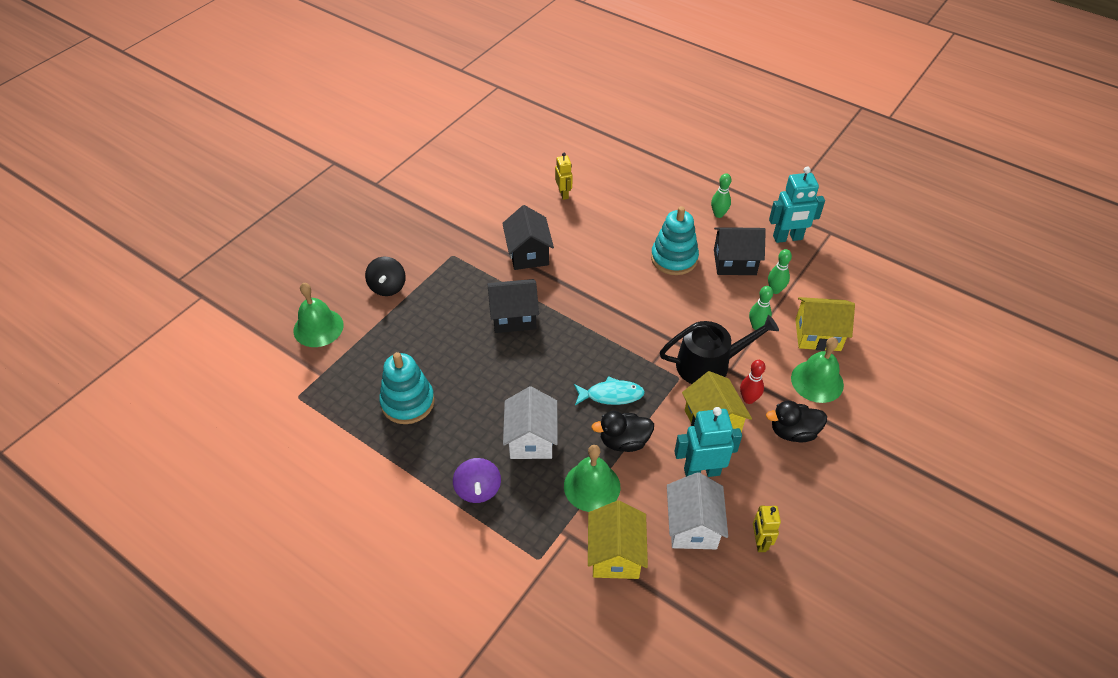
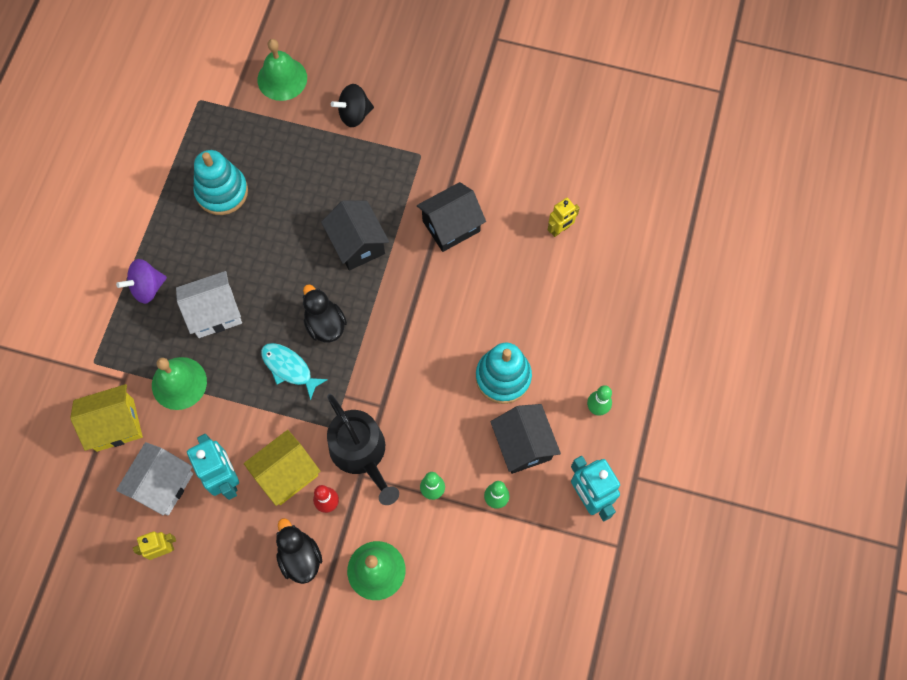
camera: 70 degrees right, 20 degrees up
(611, 395) = (289, 368): turquoise fish -> turquoise fish turned 150 degrees clockwise
(624, 441) = (237, 396): black duck -> black duck (325, 324)
(692, 526) = (162, 484): white house -> white house turned 45 degrees counterclockwise
(818, 335) = (443, 560): yellow house -> none

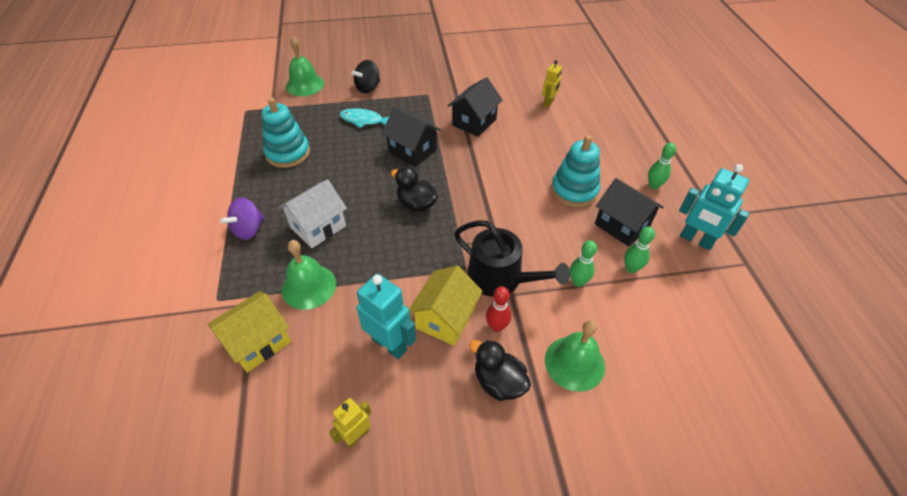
camera: 25 degrees left, 20 degrees down
(162, 484) = (329, 374): white house -> none
(289, 368) = (403, 242): turquoise fish -> turquoise fish (364, 120)

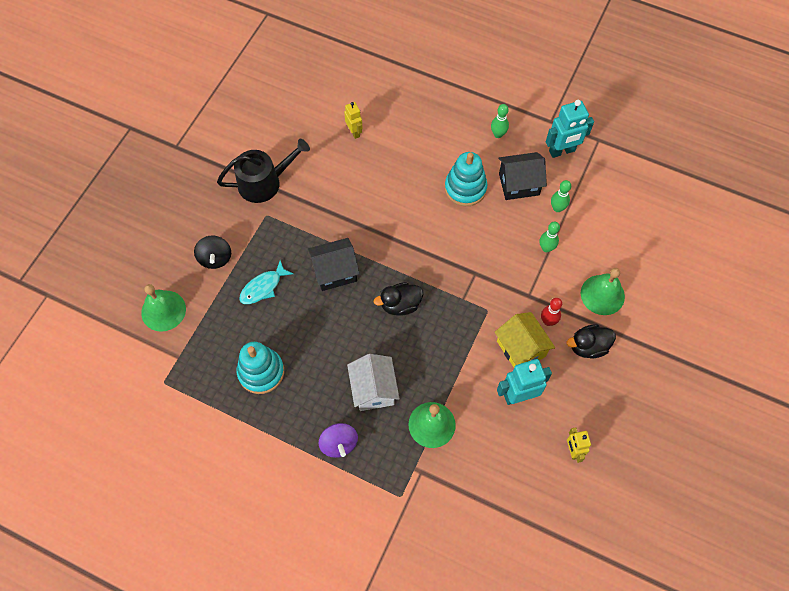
camera: 55 degrees left, 15 degrees up
(258, 342) = (461, 481): yellow house -> none
(474, 122) = (335, 203): black house -> none
(501, 278) = (511, 293): black watering can -> black watering can (264, 182)

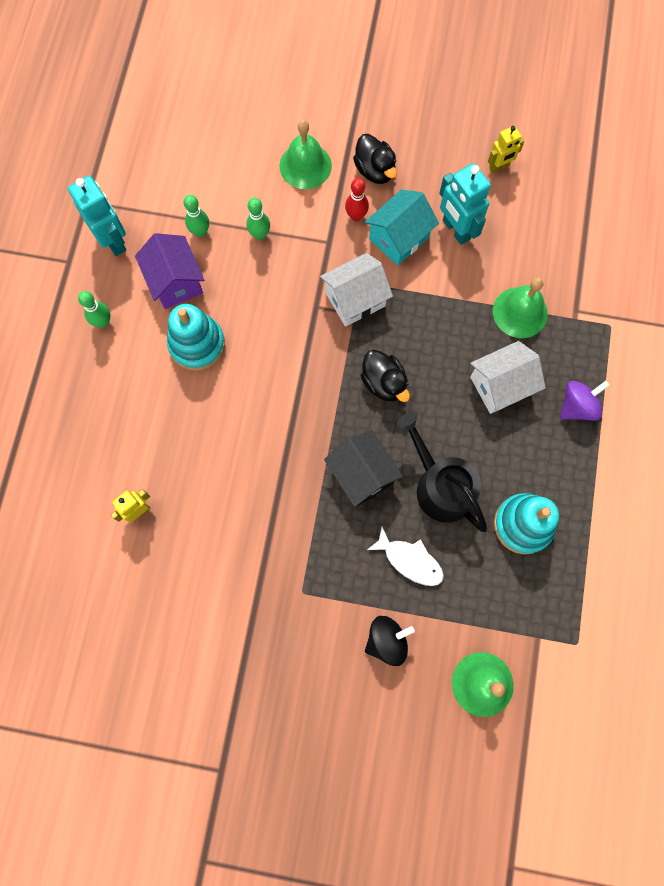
camera: 105 degrees left, 10 degrees up
(263, 287) = (410, 560): turquoise fish -> white fish
(264, 182) = (251, 612): black watering can -> black watering can (440, 485)
(474, 302) = (355, 299): none -> white house
(519, 184) = (175, 282): black house -> purple house
(521, 349) = (399, 238): yellow house -> turquoise house

